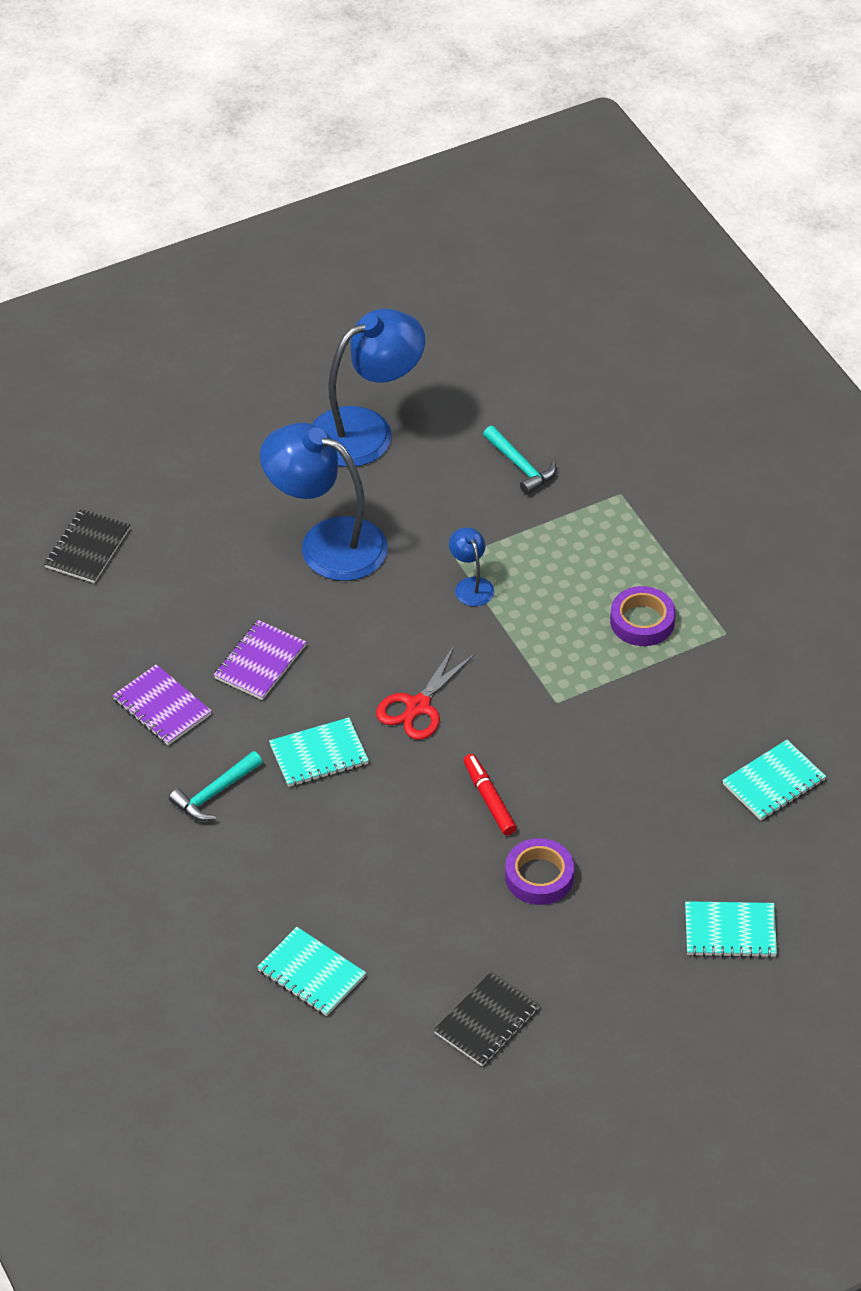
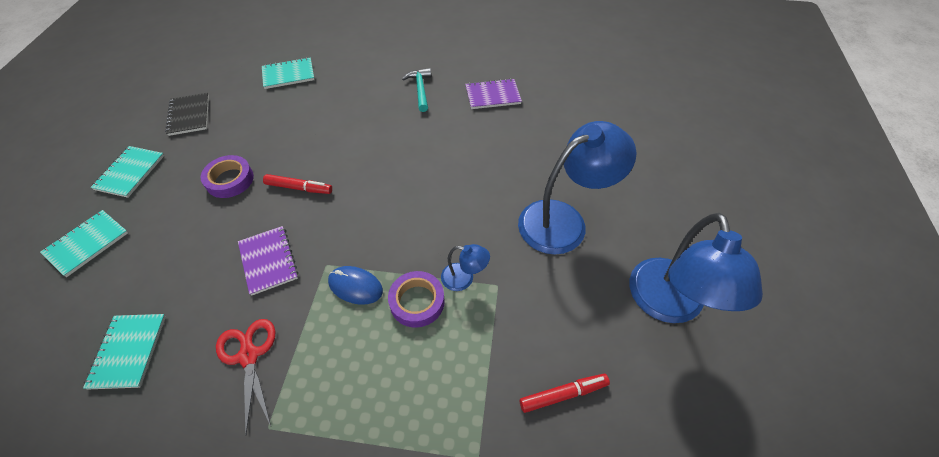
camera: 125 degrees right, 5 degrees up
(87, 548) = (634, 115): black notebook -> none
(260, 662) = (490, 143): purple notebook -> purple notebook (268, 261)
(319, 755) = (404, 135): turquoise notebook -> turquoise notebook (130, 172)
(418, 706) = (393, 193): red scissors -> red scissors (249, 355)
(520, 466) = (563, 394): turquoise hammer -> red marker
(557, 662) = (355, 286): none -> blue mouse
(642, 621) = (337, 370): purple tape -> purple tape (417, 301)

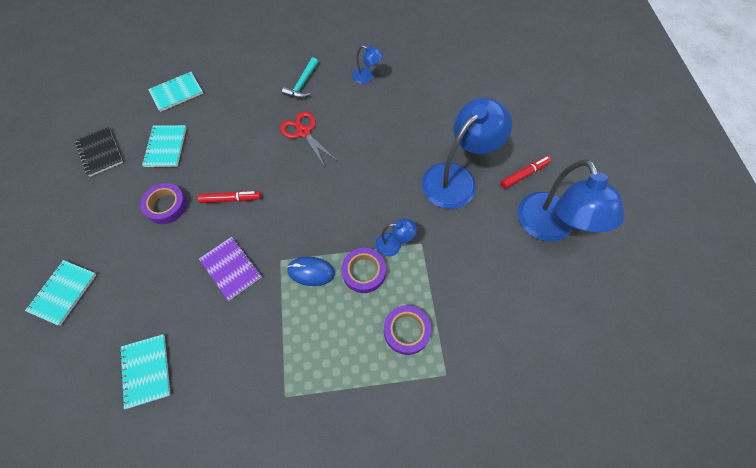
camera: 15 degrees left, 10 degrees up
(130, 172) = (70, 219): turquoise notebook -> turquoise notebook (166, 147)
(249, 355) = (247, 348): red scissors -> red scissors (303, 132)
(420, 89) = (302, 84): turquoise hammer -> turquoise hammer turned 135 degrees counterclockwise
(445, 387) = (406, 331): none -> purple tape
(492, 95) = (367, 77): purple notebook -> blue lamp
(563, 394) = (492, 313): red marker -> red marker (524, 174)

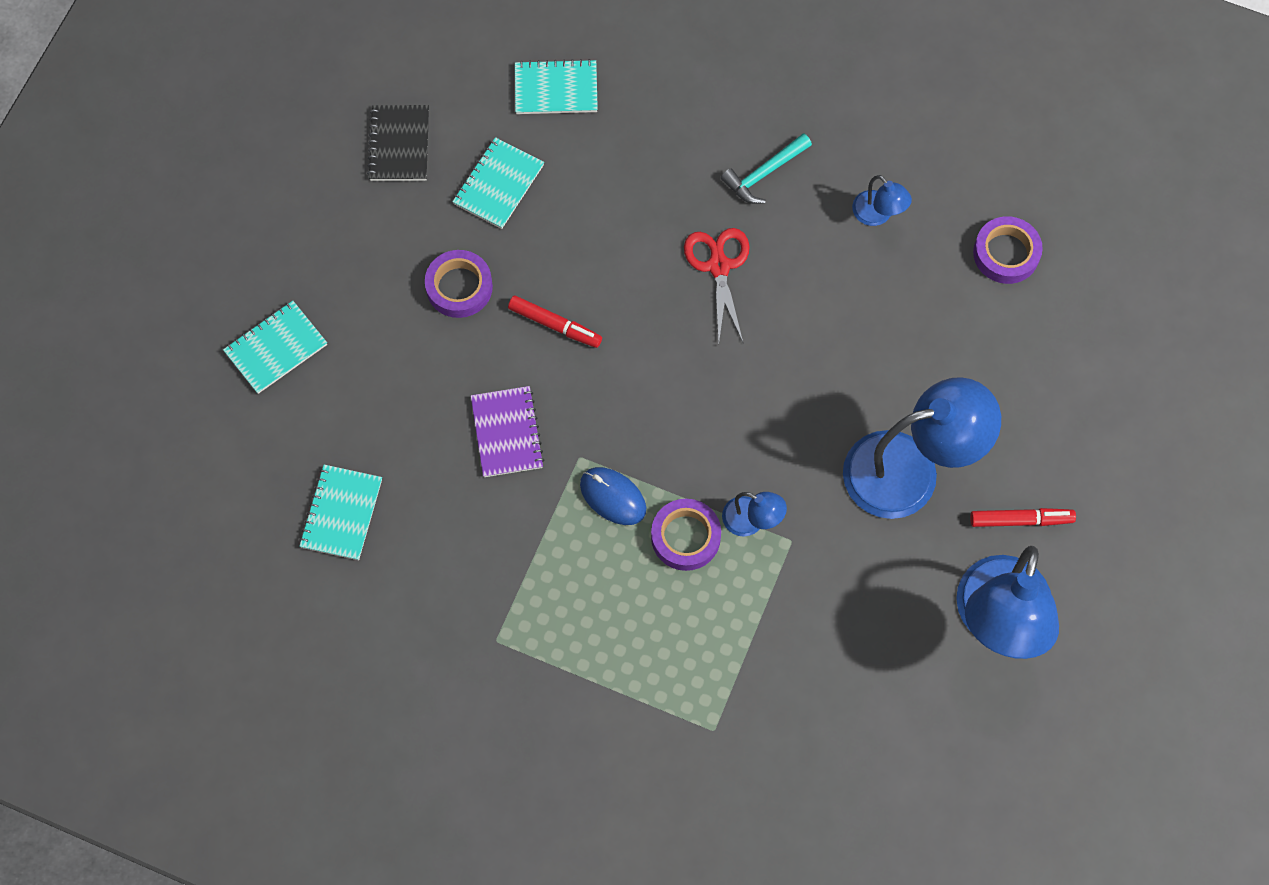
camera: 30 degrees right, 5 degrees up
(406, 331) = (696, 648): purple tape -> purple tape (1006, 253)

